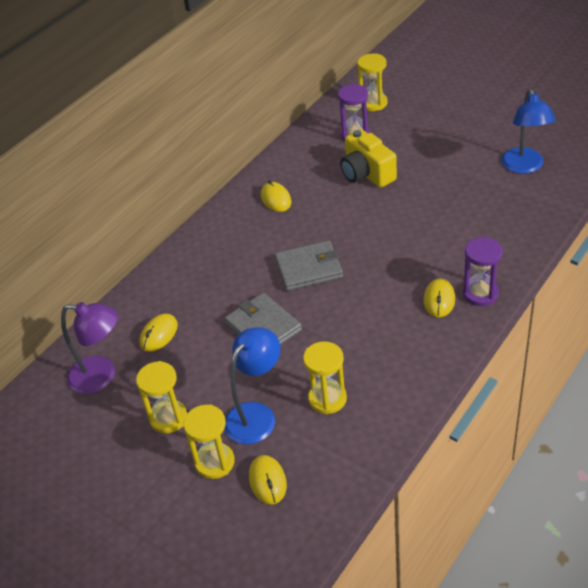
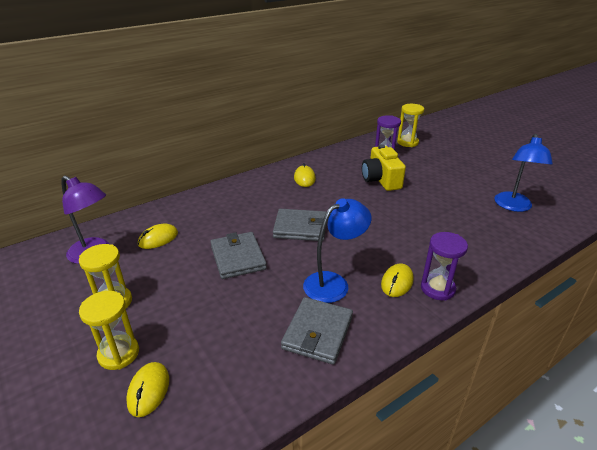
camera: 15 degrees right, 10 degrees down
(256, 415) = (183, 325): blue lamp -> blue lamp (333, 283)
(327, 399) = (252, 333): yellow hourglass -> none
(388, 377) = (318, 332): none -> grey wallet

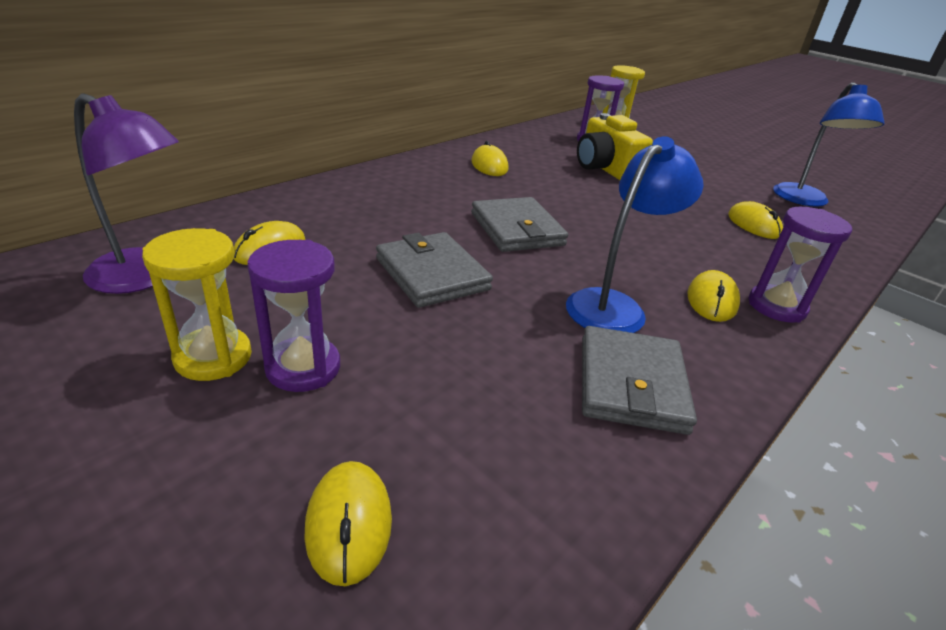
camera: 15 degrees left, 0 degrees up
(119, 354) = (255, 455): yellow hourglass -> none
(153, 310) = (303, 367): none -> purple hourglass
(300, 227) = (517, 229): grey wallet -> grey wallet turned 75 degrees clockwise
(461, 226) = (753, 225): none -> yellow mouse

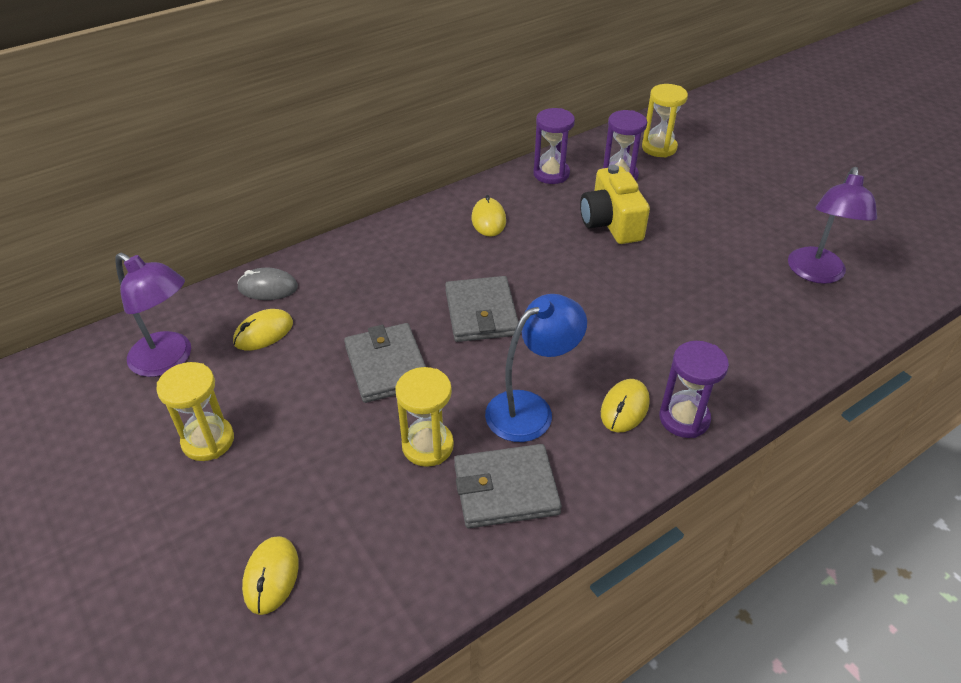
camera: 15 degrees right, 10 degrees up
(266, 212) = (268, 288): none -> grey mouse
(303, 367) = (267, 454): purple hourglass -> purple hourglass (551, 174)
(514, 346) = (427, 446): none -> yellow hourglass
(631, 384) = (506, 489): grey wallet -> grey wallet turned 60 degrees clockwise
(753, 225) = (730, 311): yellow mouse -> none
(804, 200) = (816, 274): blue lamp -> purple lamp

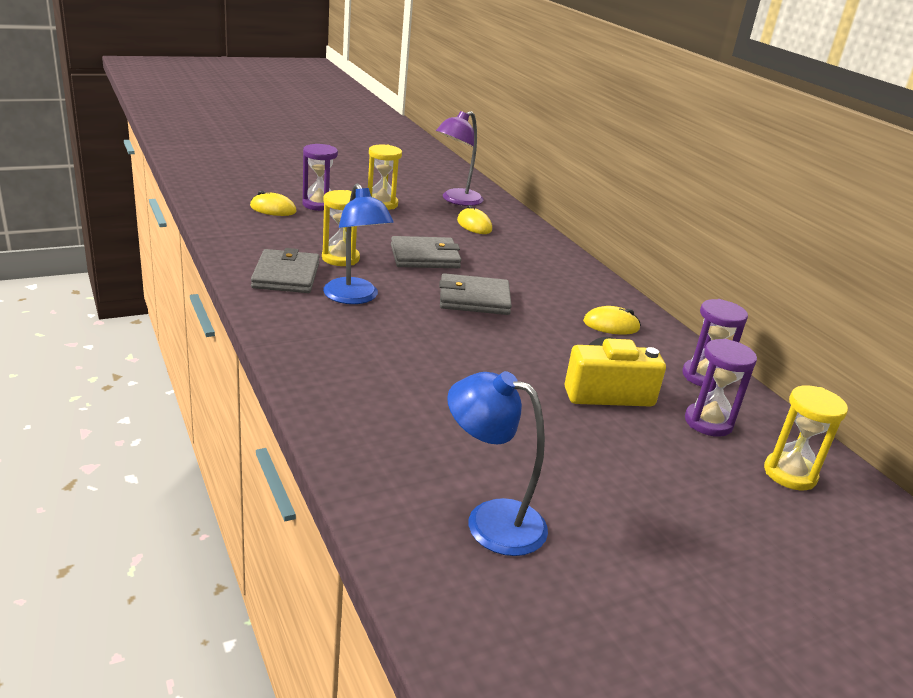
camera: 95 degrees right, 15 degrees down
(268, 288) = (523, 231): grey mouse -> none
(624, 408) = (334, 335): yellow mouse -> none
(684, 418) = (307, 359): purple hourglass -> purple hourglass (319, 205)
(816, 274) = (490, 521): purple lamp -> blue lamp

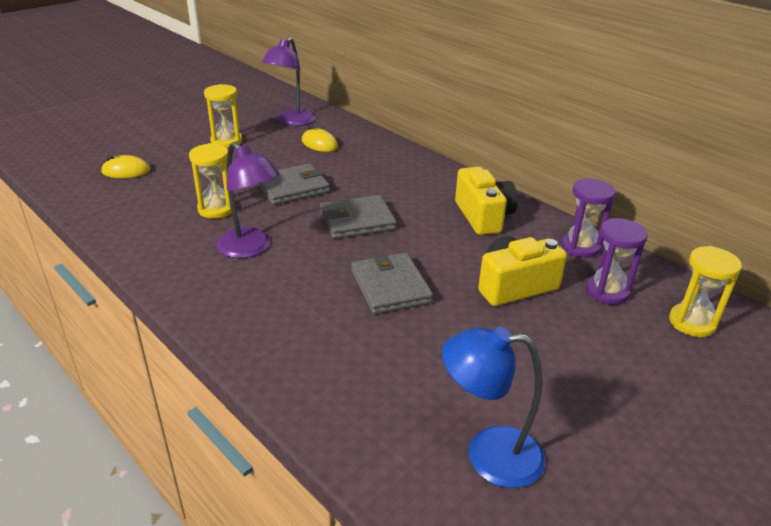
camera: 15 degrees left, 5 degrees up
(286, 275) = (173, 242): grey wallet -> grey wallet (390, 287)
(319, 205) = (168, 156): purple hourglass -> none
(355, 297) = (250, 249): blue lamp -> purple lamp
(611, 325) = (483, 216): yellow mouse -> yellow camera

